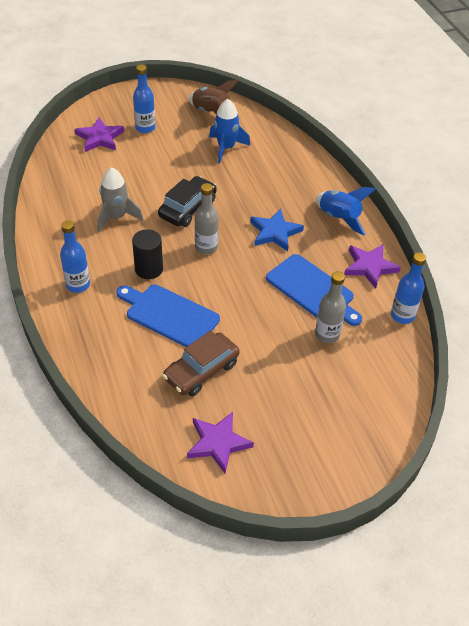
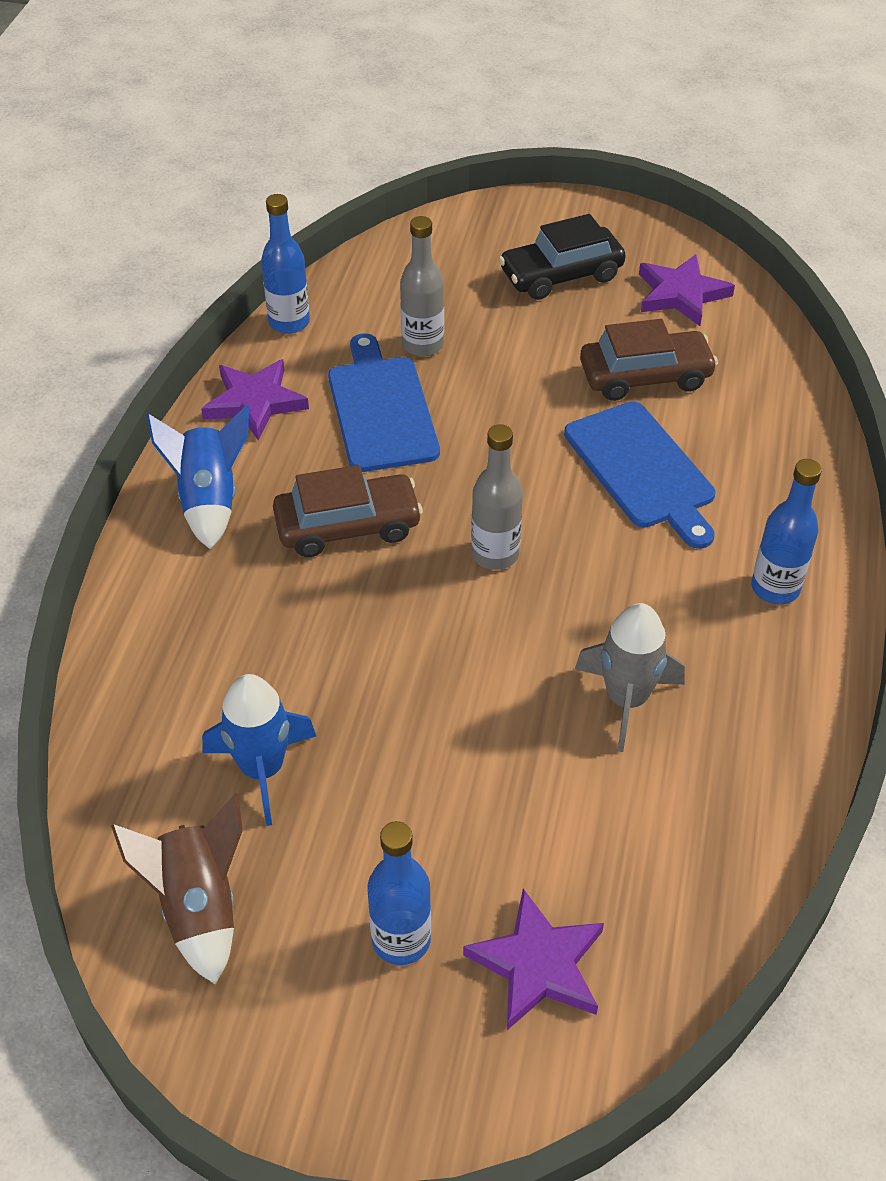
camera: 145 degrees left, 0 degrees up
(149, 269) = (628, 560): black cylinder -> none
(188, 208) = (468, 651): black car -> black car (561, 275)
(275, 232) = (348, 526): blue star -> brown car

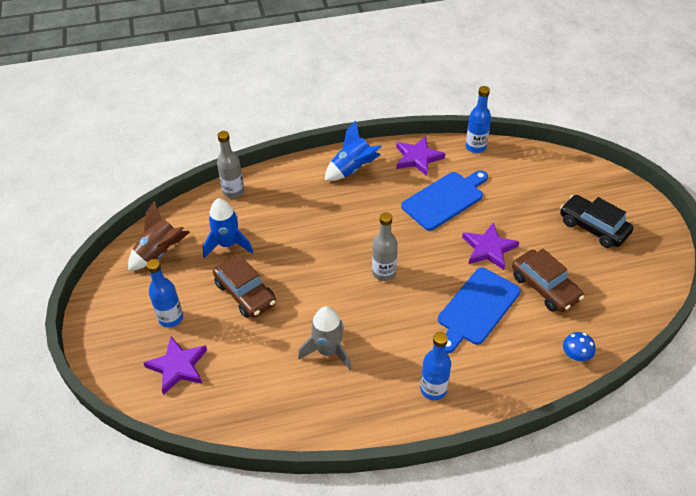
camera: 65 degrees right, 0 degrees up
(348, 526) = (367, 217): brown car -> brown car (245, 293)
(422, 345) = (498, 196): grey bottle -> grey bottle (233, 191)
(681, 294) = (622, 281): purple star -> purple star (488, 249)
(788, 401) = (575, 355): none -> blue mushroom

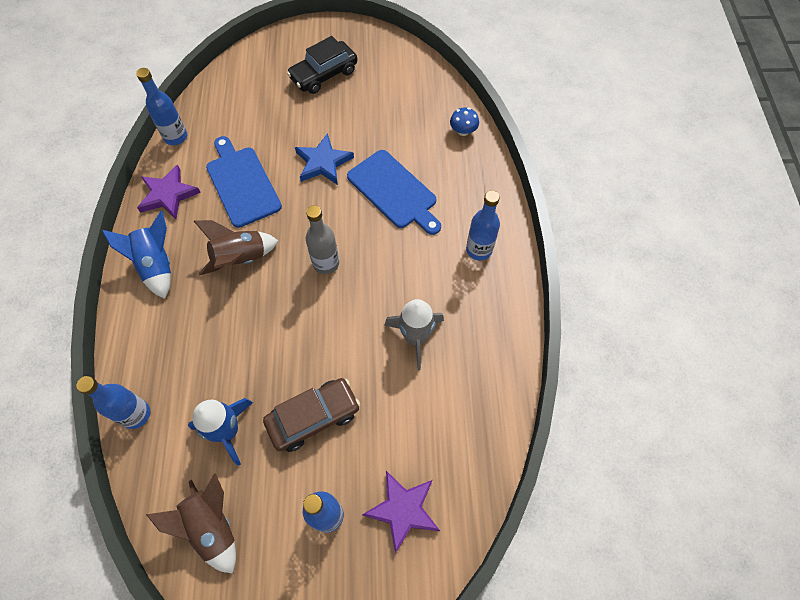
camera: 80 degrees left, 15 degrees up
(233, 191) = (136, 414): grey bottle -> blue bottle
(372, 216) = (240, 259): none -> brown rocket
(488, 249) = (323, 162): purple star -> blue star
(545, 287) = (383, 131): brown car -> none

